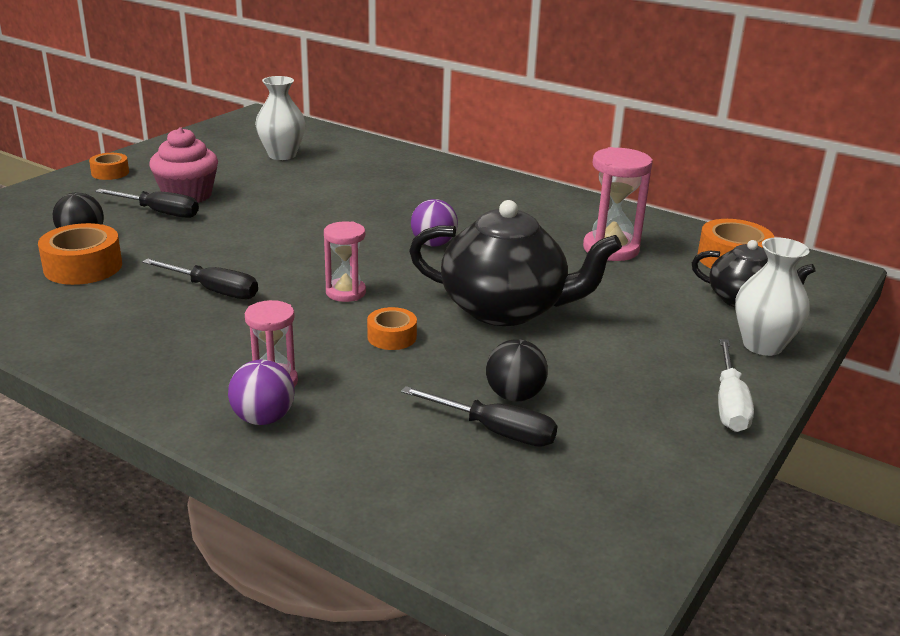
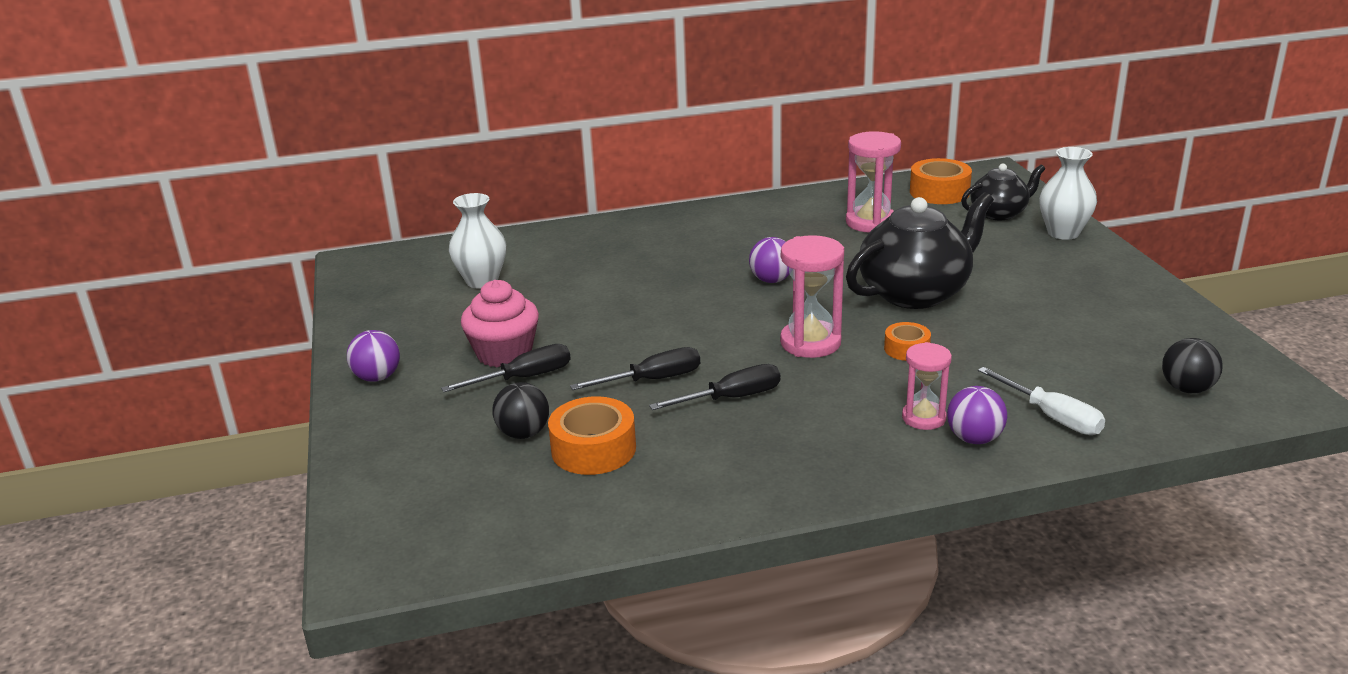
camera: 45 degrees left, 0 degrees up
(110, 173) = (377, 377): orange tape -> purple ball
(346, 292) = (810, 343): pink hourglass -> pink hourglass, size x1.56
(495, 431) = (1079, 358): black screwdriver -> black screwdriver (652, 380)
(514, 395) = (1040, 335): black ball -> black ball (1187, 389)
(729, 403) = (1121, 272): white screwdriver -> white screwdriver (1051, 417)

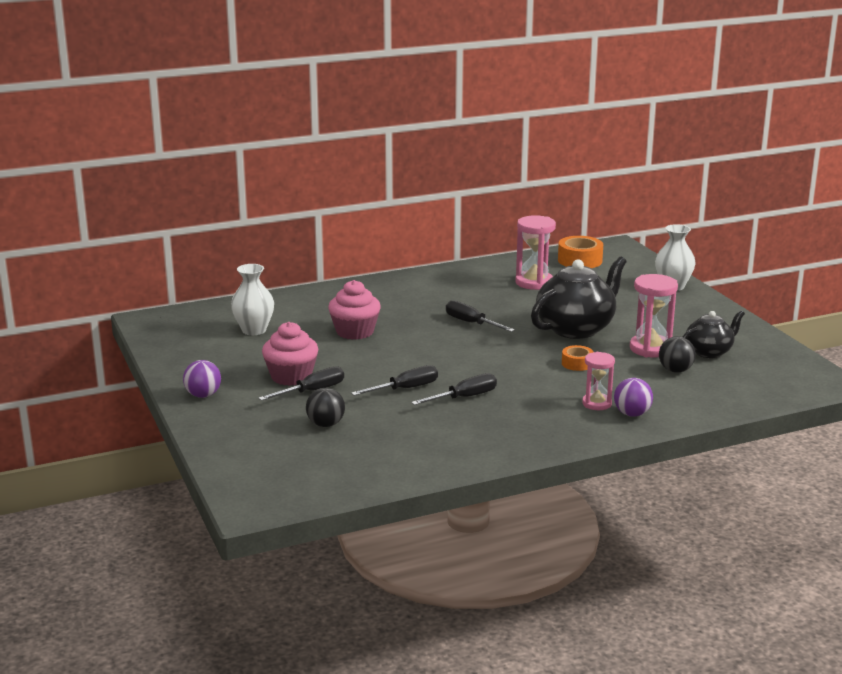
camera: 10 degrees left, 5 degrees down
(593, 449) = (378, 431): orange tape -> none
(612, 288) = (355, 332): none -> pink cupcake
(771, 280) = (471, 323): purple ball -> black screwdriver
(810, 343) = (510, 362): pink hourglass -> pink hourglass (650, 349)
(999, 213) = (626, 274): black teapot -> black teapot (709, 352)
(1051, 417) = (680, 399): white screwdriver -> none
(1187, 389) = (764, 380): black ball -> black ball (675, 370)

